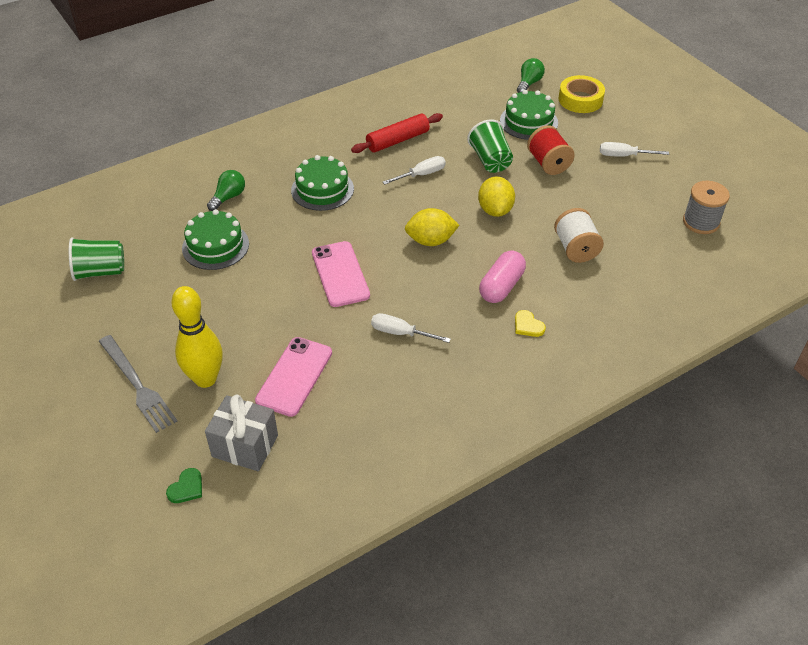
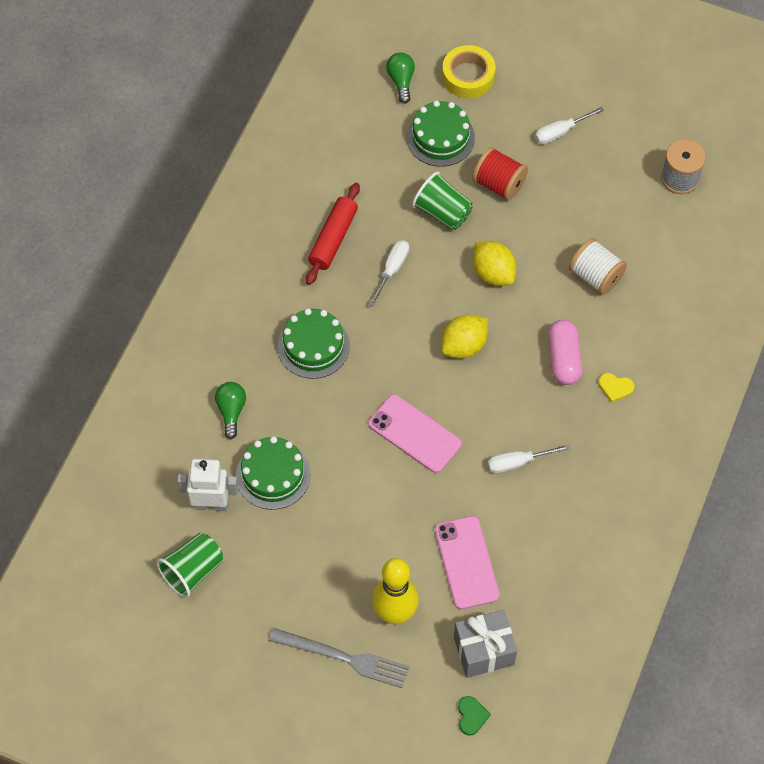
camera: 35 degrees left, 15 degrees up
(156, 241) = (211, 504): none -> white robot

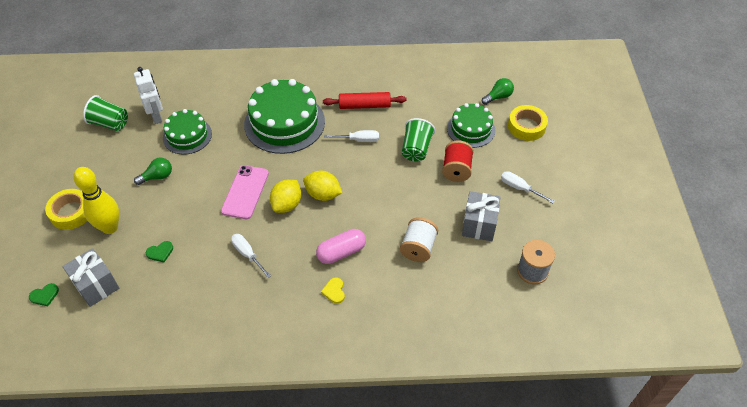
camera: 65 degrees right, 10 degrees down
(231, 411) = (222, 103): green light bulb -> green light bulb (157, 177)
(313, 346) = (284, 123): green cake -> green cake, size x1.68
(343, 657) = (71, 212): grey fork -> yellow tape
(466, 562) = (160, 252): pink phone -> green heart
(493, 273) = (386, 190): yellow lemon -> yellow lemon (287, 204)
(592, 199) = (479, 225): none -> grey gift

